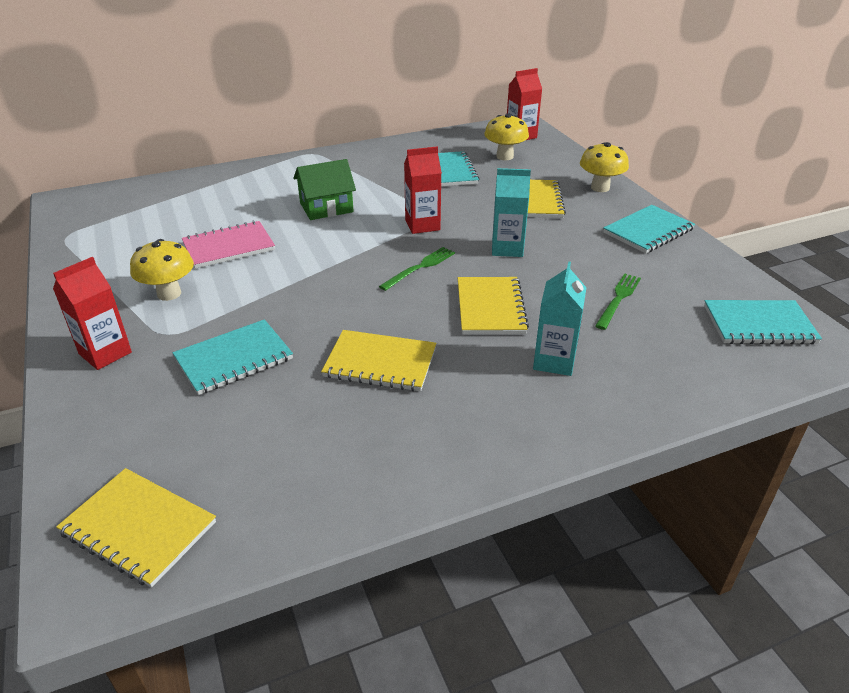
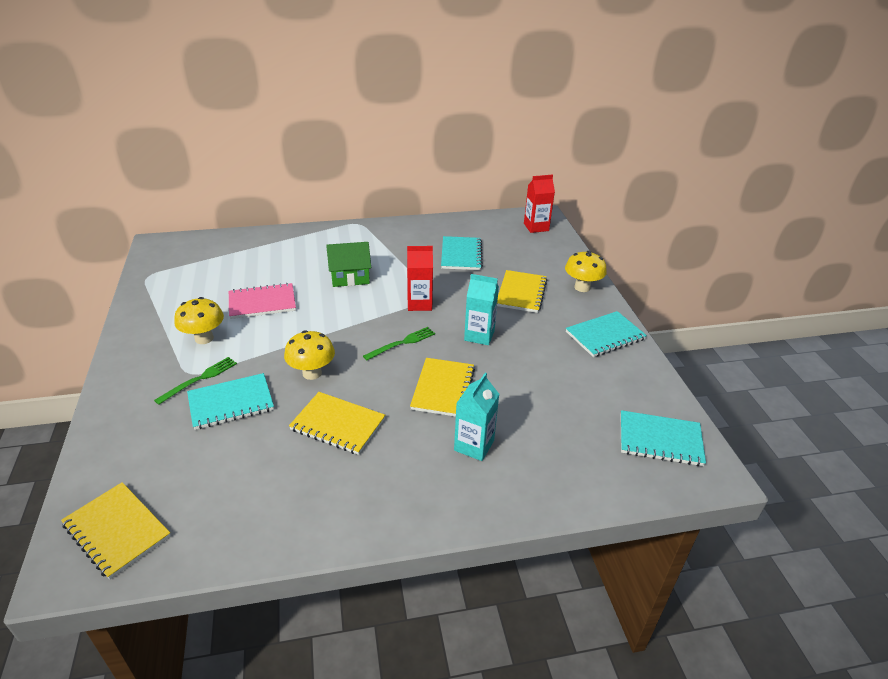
camera: 10 degrees right, 0 degrees up
(105, 353) = (141, 383): red carton -> none
(504, 156) = (514, 246): yellow mushroom -> yellow mushroom (312, 373)
(618, 299) = (551, 397): green fork -> green fork (199, 379)

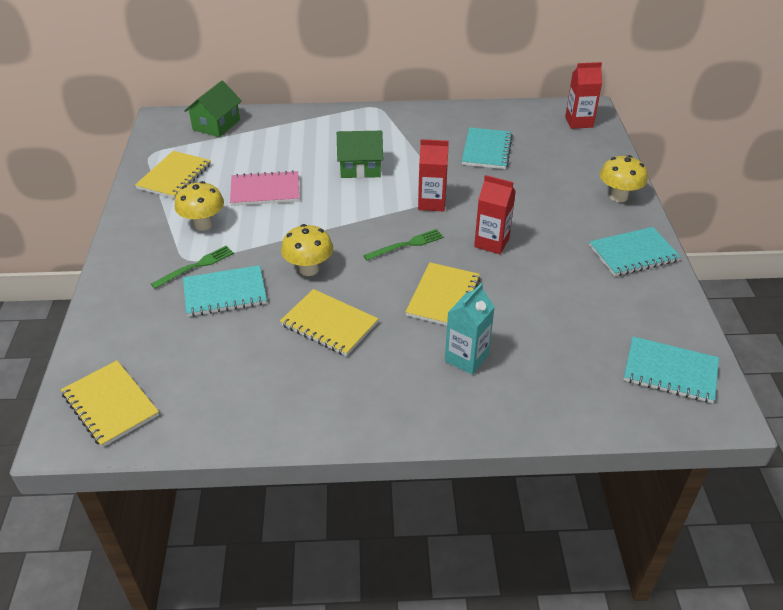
camera: 10 degrees right, 5 degrees up
(210, 246) = (216, 125): none -> green house
(479, 335) = (491, 243): turquoise carton -> red carton
(521, 293) = (547, 198): yellow notebook -> yellow notebook (174, 176)

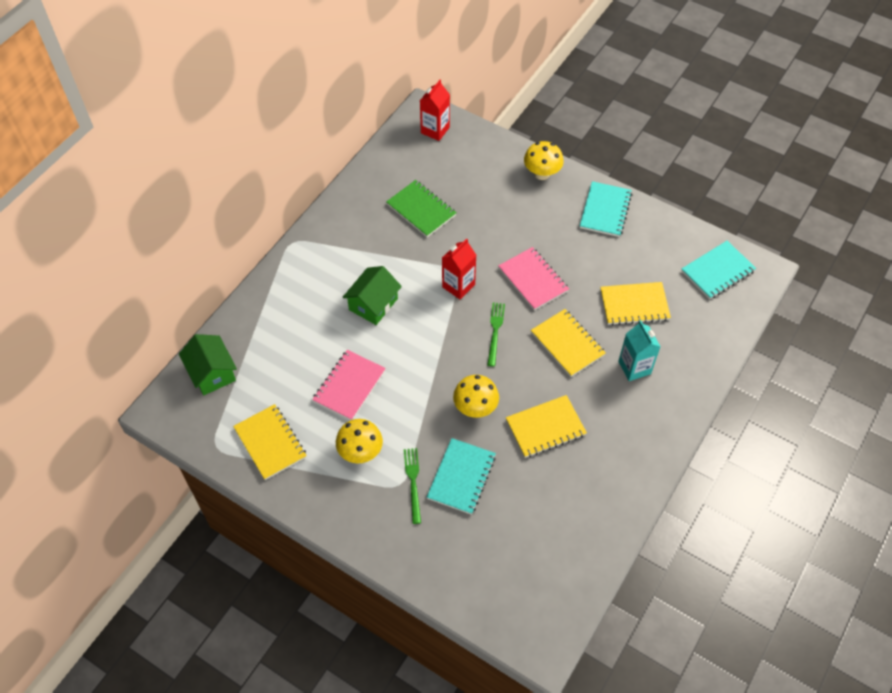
camera: 55 degrees left, 15 degrees up
(110, 405) = (532, 605): yellow notebook -> yellow notebook (634, 305)
(486, 150) = (421, 210): turquoise notebook -> green notebook
(491, 243) = (533, 280): red carton -> pink notebook

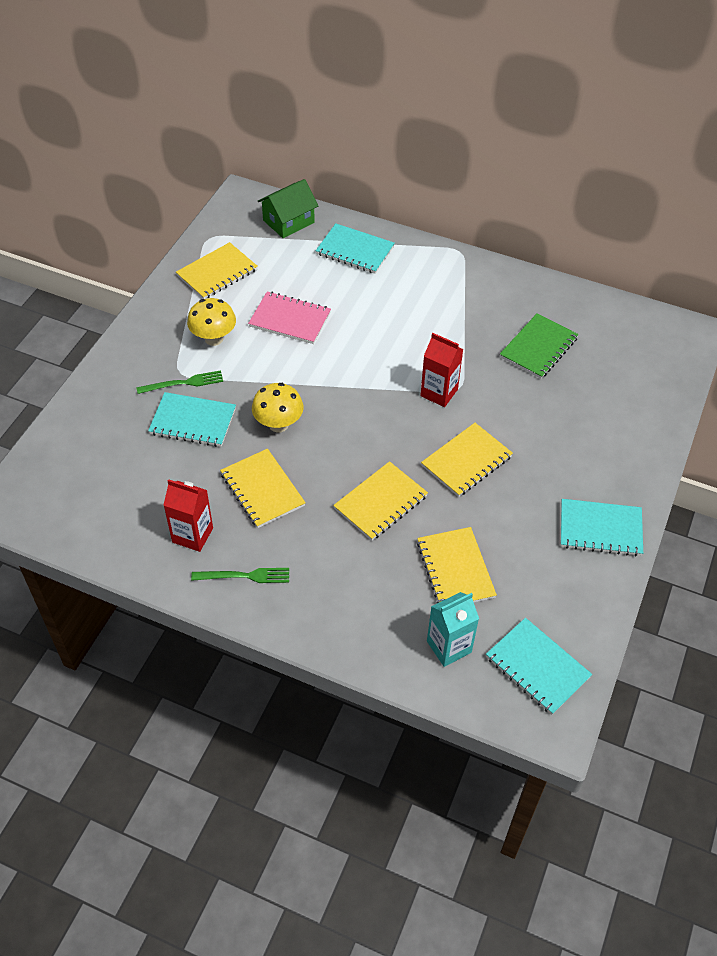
camera: 80 degrees right, 5 degrees down
(270, 322) = (355, 250): none -> turquoise notebook
(373, 304) = (396, 324): green house -> none
(435, 130) = (666, 346): red carton -> red carton (192, 535)
(495, 331) = (383, 432): green fork -> green fork (244, 576)
(533, 280) = (466, 461): pink notebook -> yellow notebook
(542, 174) = (637, 456): yellow mushroom -> none
(634, 367) = (360, 574): turquoise carton -> turquoise carton (449, 646)

